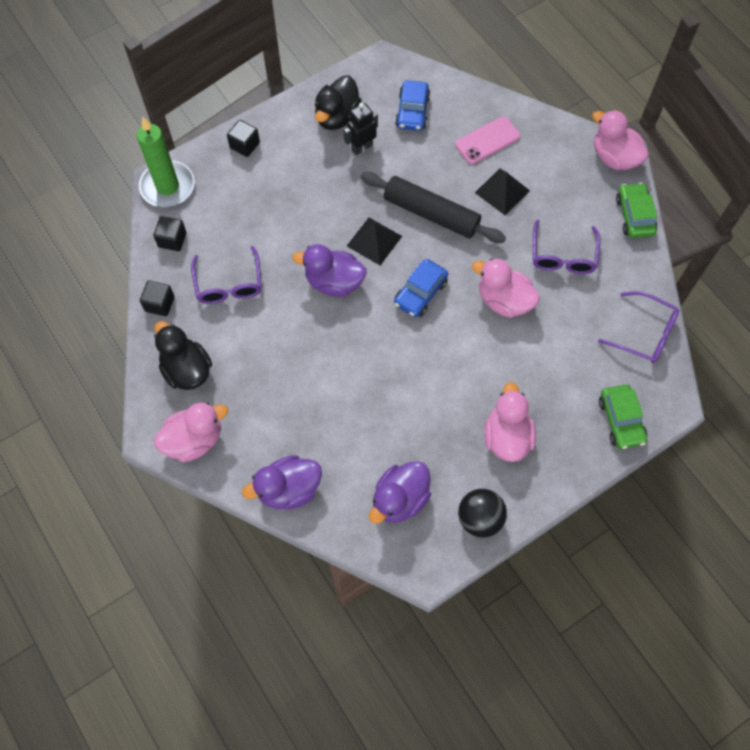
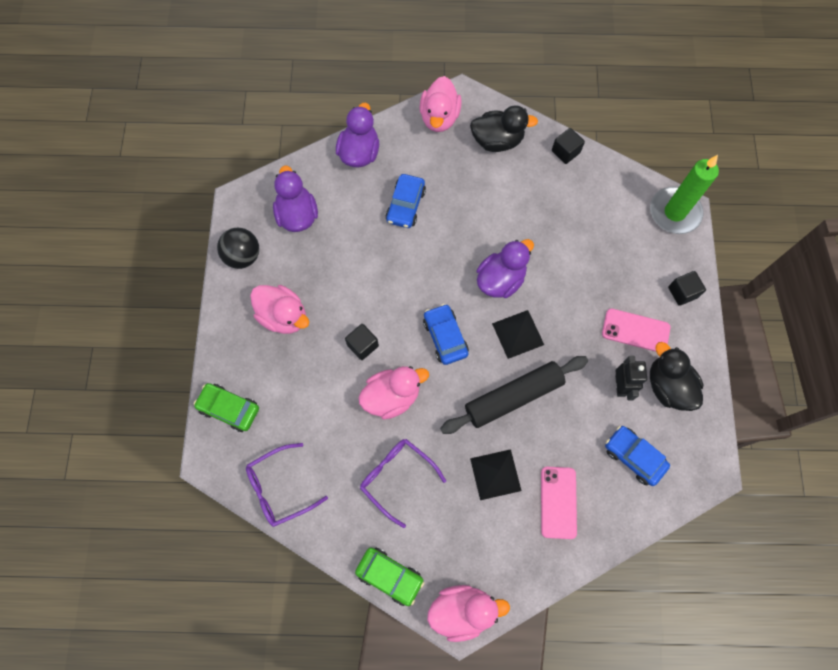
camera: 125 degrees right, 5 degrees up
(172, 240) = (619, 189): black cube -> black cube (362, 345)
(229, 284) = (550, 206): purple glasses -> none
(305, 160) = (635, 331): none -> pink phone
(317, 407) = (406, 205): none -> blue car

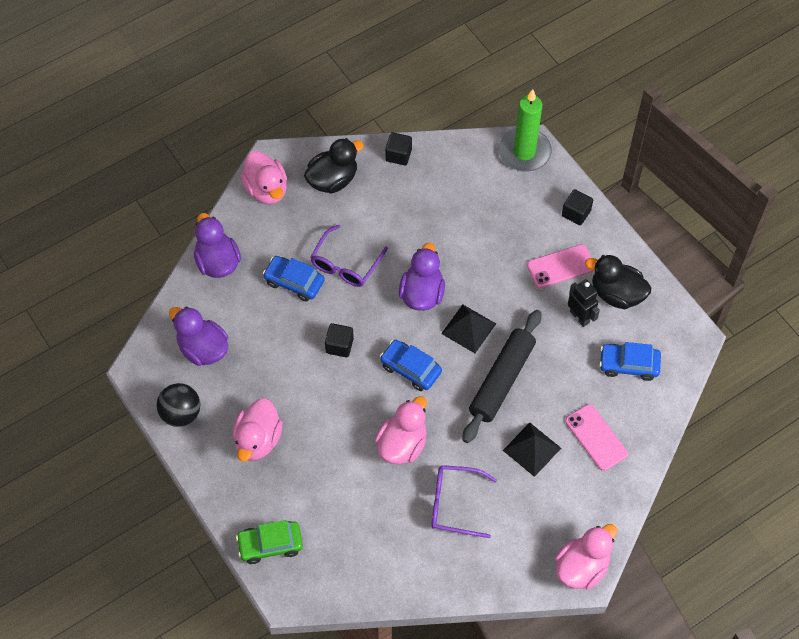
camera: 35 degrees left, 10 degrees down
(280, 488) = (364, 577): purple glasses -> purple glasses (345, 264)
(283, 316) = (258, 440): pink duck -> pink duck turned 105 degrees clockwise
(362, 345) = (346, 420): black cube -> black cube (339, 345)
(390, 576) = (506, 581): green car -> none
(406, 205) = (294, 282): blue car -> blue car turned 135 degrees clockwise

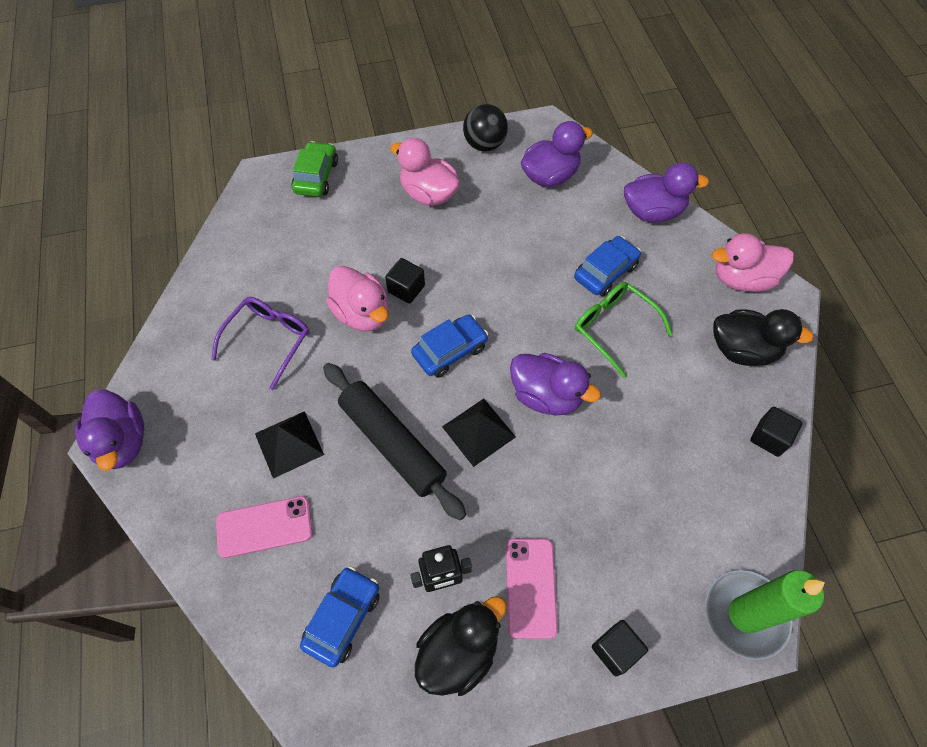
camera: 110 degrees right, 0 degrees up
(333, 180) = (742, 350): black duck -> black duck turned 60 degrees counterclockwise
(339, 345) = (508, 291): black cube -> black cube (406, 289)
(345, 264) = (614, 328): purple glasses -> green glasses
(582, 567) = (122, 442): pink duck -> purple duck

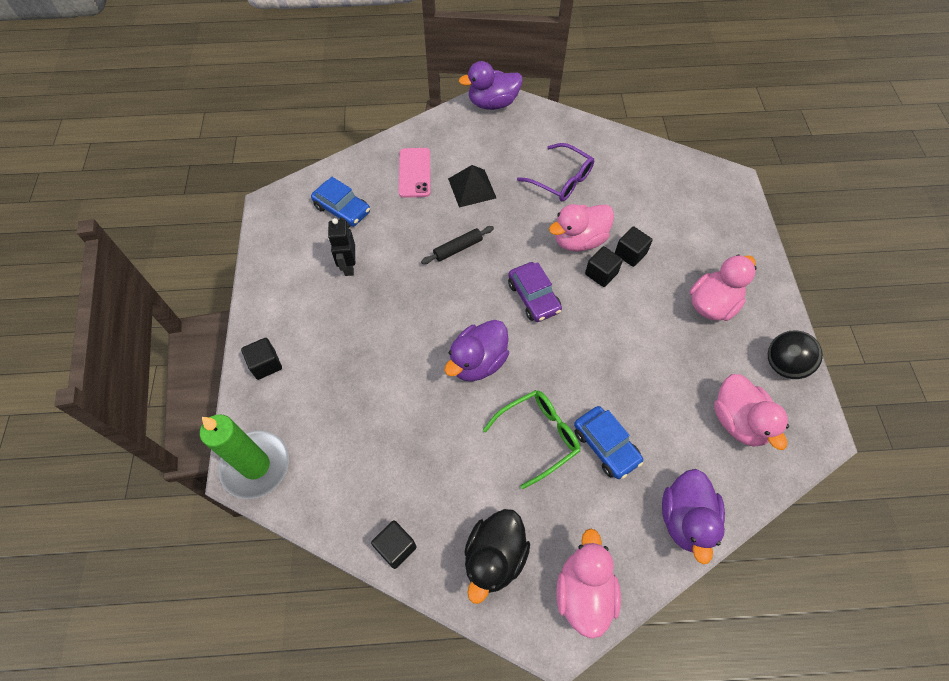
camera: 100 degrees right, 0 degrees up
(316, 176) = (733, 219): green car -> none
(375, 264) = (630, 254): none -> black cube
(392, 444) = (458, 248): black rolling pin -> black rolling pin, size x0.50
(450, 351) = (534, 297): blue car -> purple car
(458, 651) = (299, 269): black duck -> none
(478, 431) = (455, 306): black pyramid -> none
(530, 587) = (326, 319): pink phone -> none
(550, 176) = (738, 421): purple duck -> pink duck

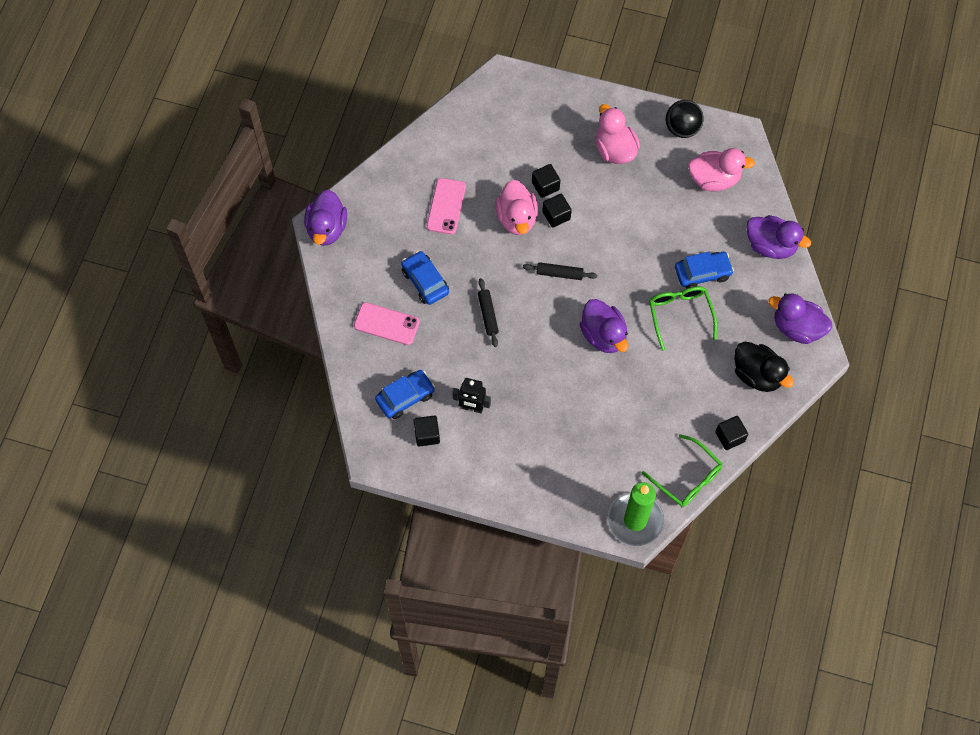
camera: 70 degrees left, 5 degrees up
(266, 364) = (547, 496): black cube -> black cube (427, 435)
(325, 510) = (687, 478): none -> green glasses
(472, 188) = (425, 281): black pyramid -> blue car
(534, 297) = (559, 274): purple car -> black rolling pin
(561, 180) = (446, 206): purple glasses -> pink phone
(583, 591) = (797, 328): pink duck -> purple duck

